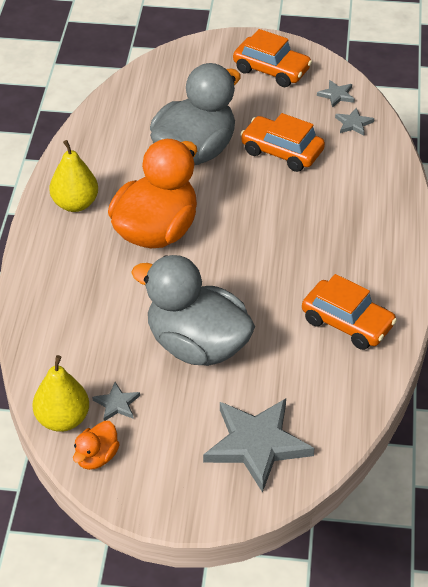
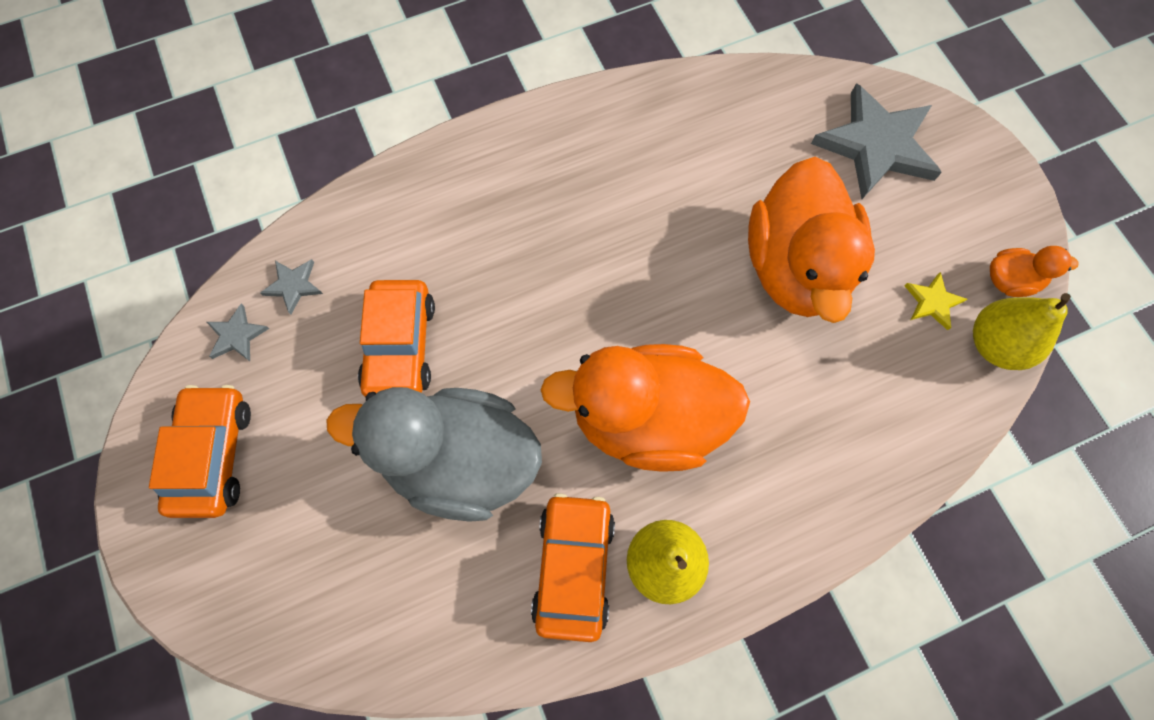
camera: 120 degrees left, 25 degrees up
(117, 404) = (932, 302): grey star -> yellow star
(197, 346) = (795, 267): grey duck -> orange duck
(347, 323) = (658, 139): orange car -> orange car (573, 567)

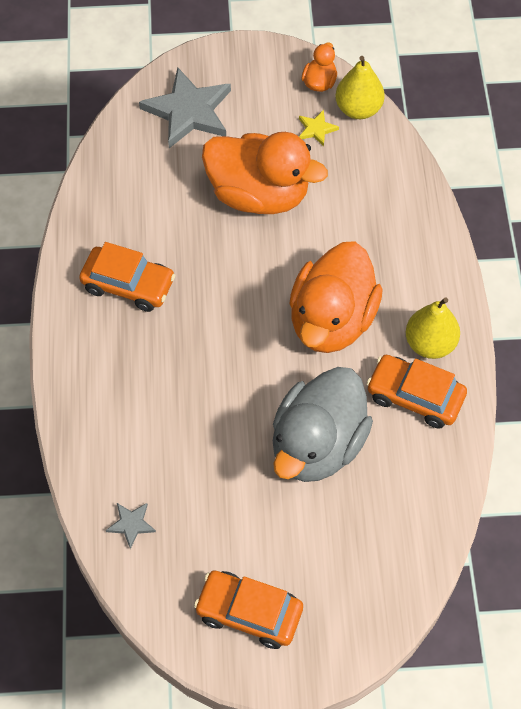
camera: 70 degrees left, 10 degrees down
(237, 335) = (157, 575): grey star -> none
(400, 346) = (214, 461): orange car -> orange car (128, 285)

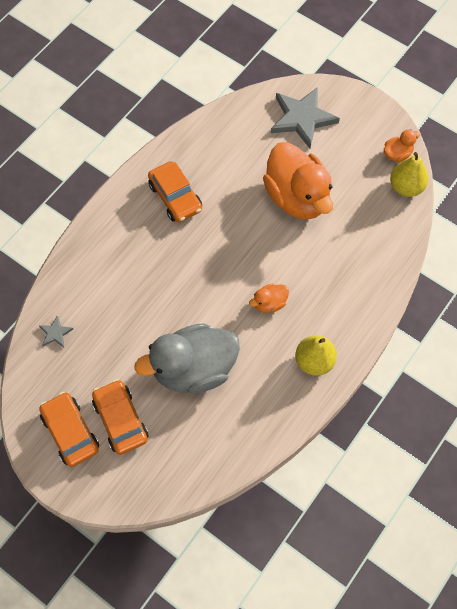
camera: 40 degrees right, 5 degrees up
(316, 129) = (368, 181): yellow star -> none
(331, 320) = (269, 303): orange duck -> orange duck, size x0.44
(415, 396) = (275, 385): orange car -> orange car (120, 420)

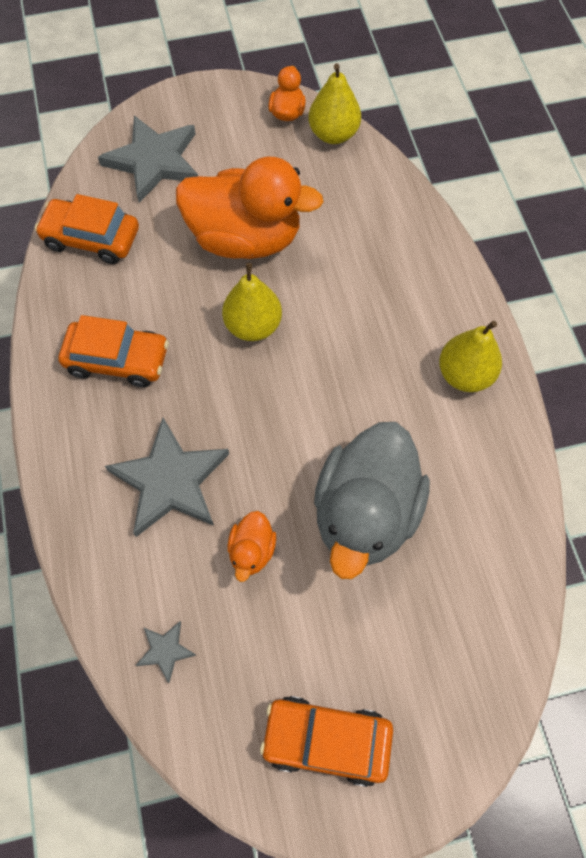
camera: 50 degrees left, 0 degrees up
(120, 420) = (362, 658): orange car -> orange car (91, 238)
(135, 270) = (170, 481): none -> grey star
(249, 241) = (253, 326): none -> yellow pear
(269, 303) = (352, 365): orange duck -> orange duck (252, 550)

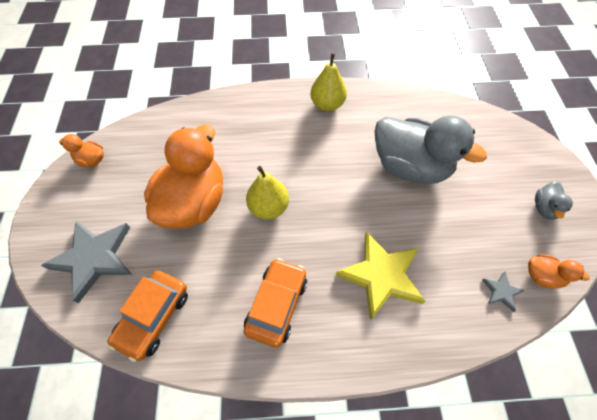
camera: 80 degrees left, 5 degrees down
(170, 481) = (381, 276): grey star -> yellow star
(252, 550) = (433, 231): orange duck -> orange duck (542, 276)
(326, 740) = (544, 208): orange car -> grey duck
(333, 134) = (125, 136): yellow pear -> none

